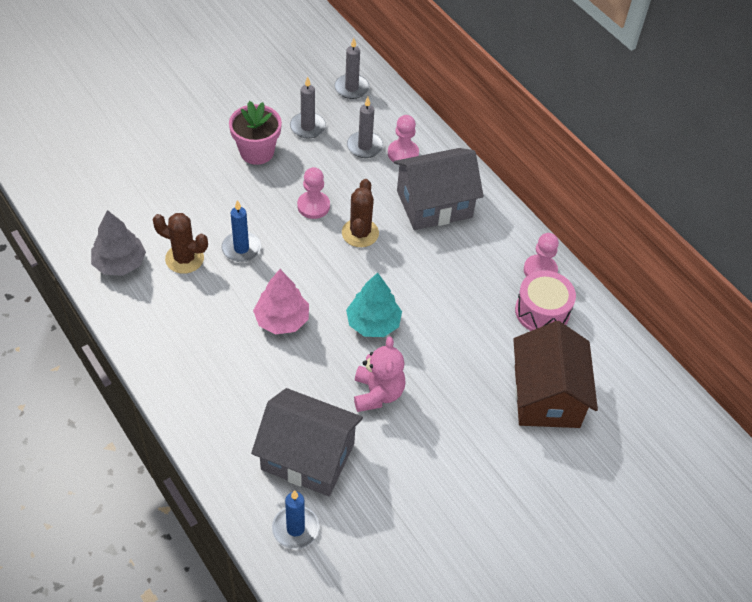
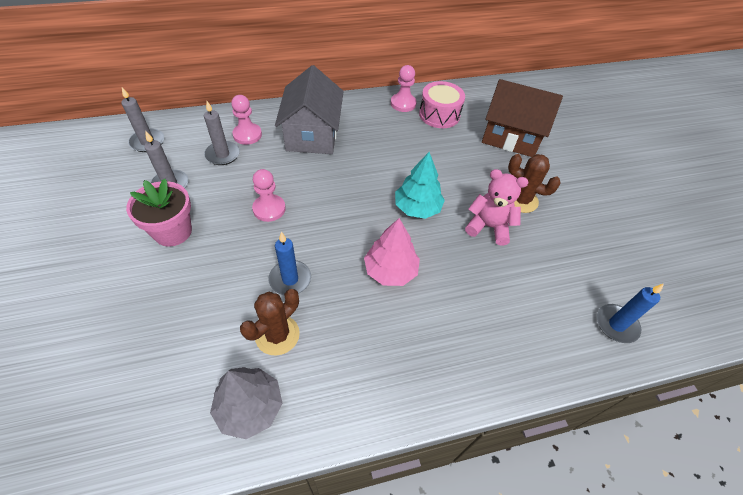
camera: 70 degrees left, 0 degrees up
(308, 456) = (544, 294): grey house -> none
(360, 233) = (318, 187): brown cactus -> brown cactus (521, 200)

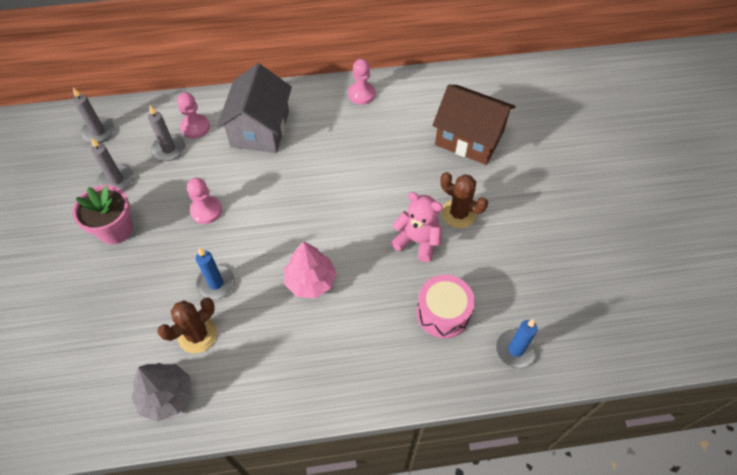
camera: 10 degrees right, 5 degrees up
(417, 208) = (350, 217): turquoise tree -> none
(439, 115) = (397, 109): pink drum -> pink drum (443, 313)

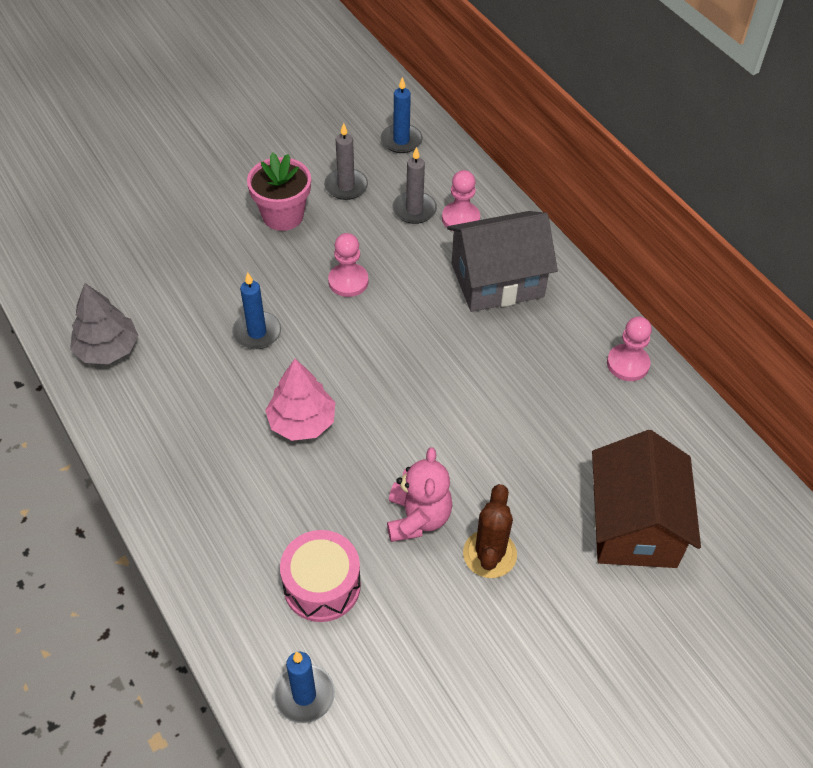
camera: 65 degrees right, 5 degrees down
(98, 132) = (401, 141): grey candle -> blue candle
(197, 335) = (186, 344): brown cactus -> none

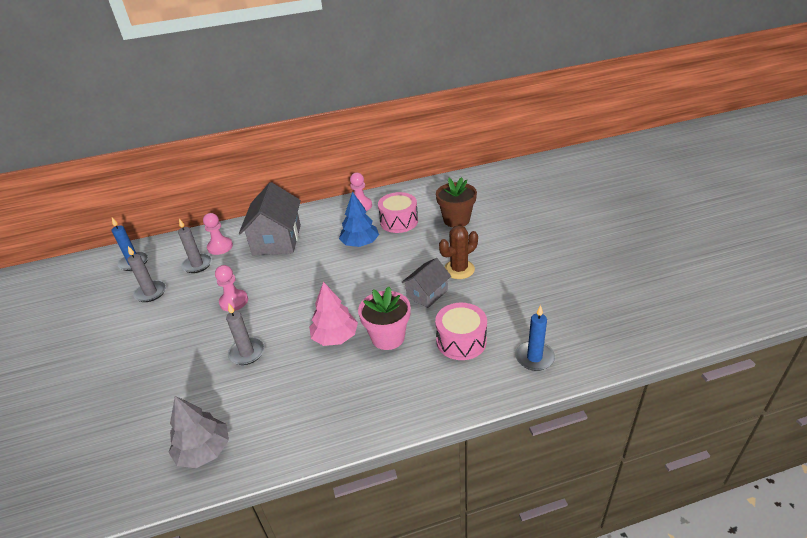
camera: 70 degrees left, 15 degrees down
(257, 332) = (247, 353): blue candle -> grey candle
(283, 215) = (150, 328): pink flower pot -> pink flower pot (388, 337)
(417, 518) = (427, 293): pink teddy bear -> grey house
(489, 554) = (459, 269): brown cactus -> brown cactus turned 60 degrees counterclockwise
(520, 393) = (360, 243): none -> blue tree
(599, 434) = (399, 221): none -> pink drum
(634, 525) = (456, 220): brown house -> brown flower pot

